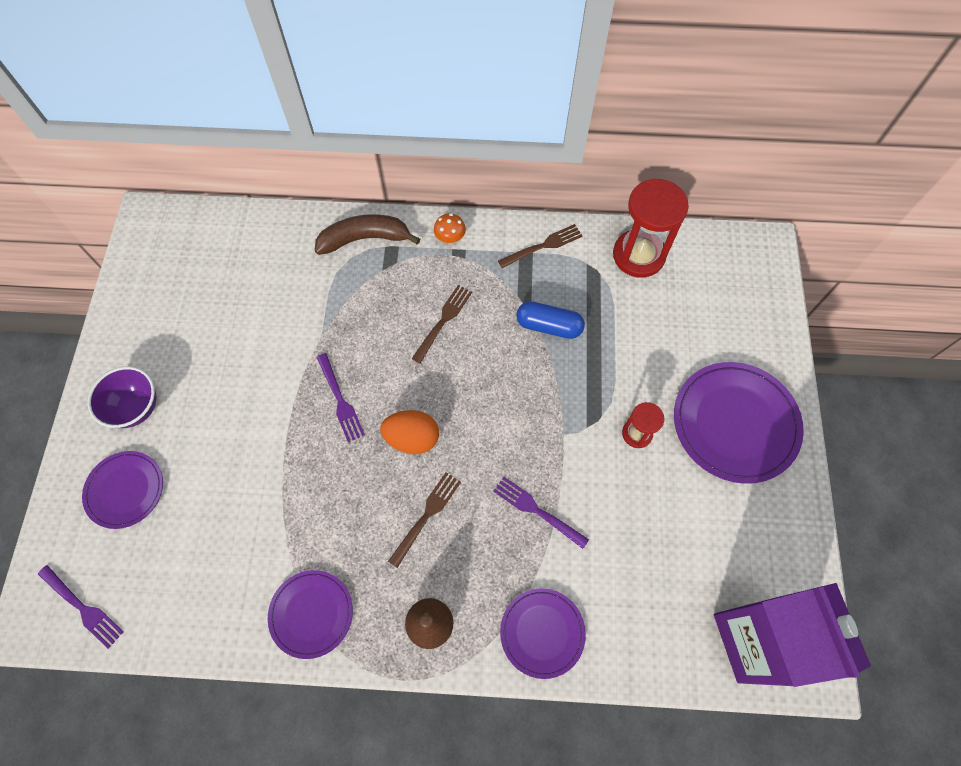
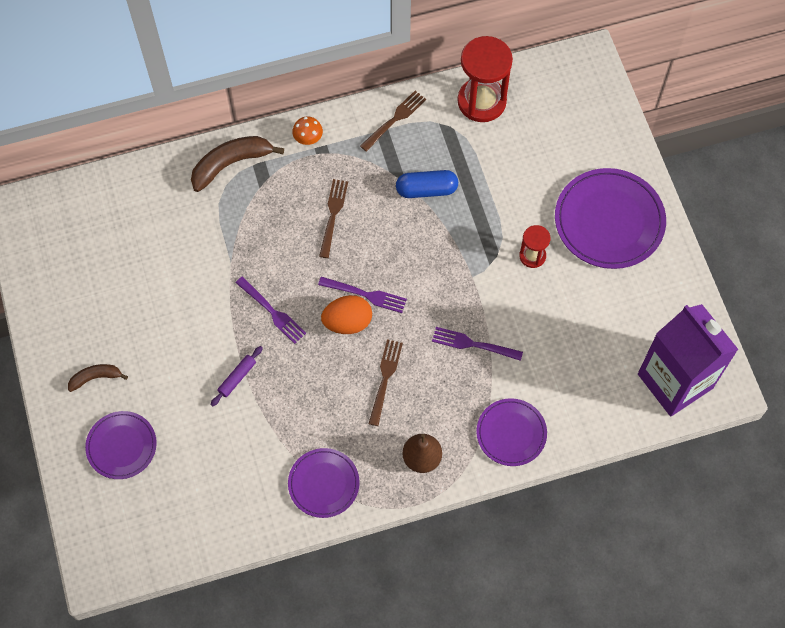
camera: 20 degrees left, 0 degrees up
(82, 607) = (133, 545): purple fork -> purple fork (365, 295)
(136, 408) = (96, 378): purple bowl -> brown banana
(274, 458) = (237, 378): none -> purple rolling pin

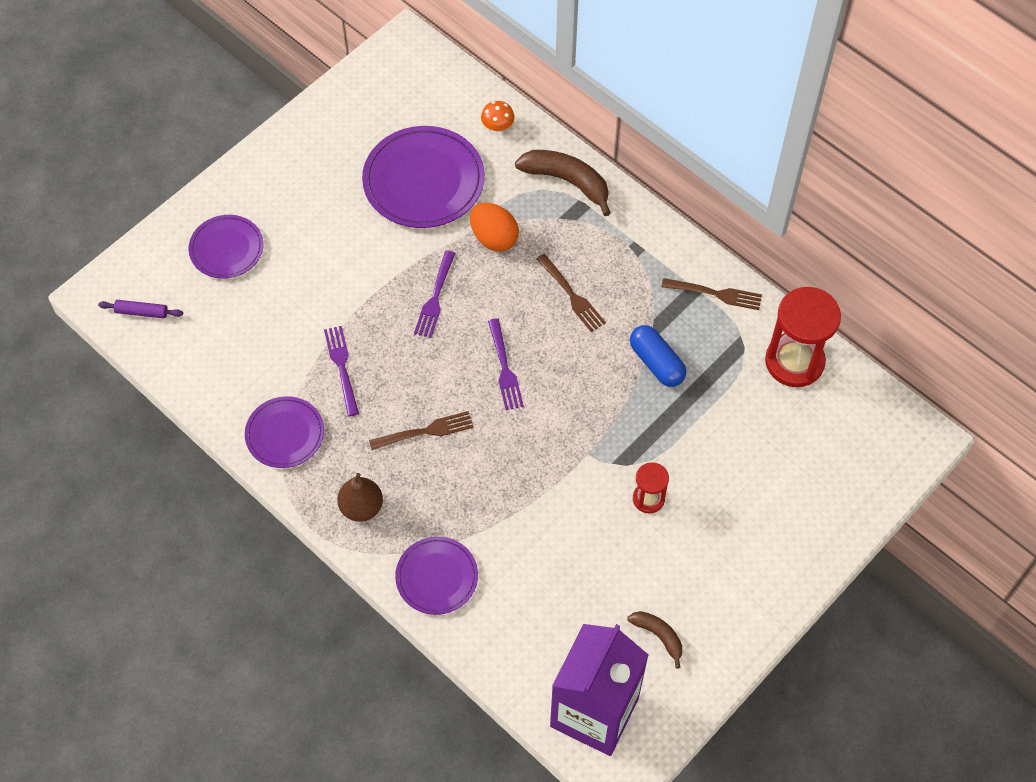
camera: 60 degrees right, 5 degrees down
(96, 378) = (280, 193): brown banana -> brown banana (658, 636)
(237, 378) = (349, 304): purple rolling pin -> purple rolling pin (142, 312)
(308, 138) = (641, 230): orange mushroom -> orange mushroom (497, 126)
(333, 215) = (571, 295): brown fork -> brown fork turned 75 degrees clockwise
(347, 322) = (465, 367): orange egg -> orange egg (494, 238)
(473, 344) = (513, 492): purple fork -> purple fork (342, 367)
(609, 221) = (740, 554): purple plate -> purple plate (423, 181)

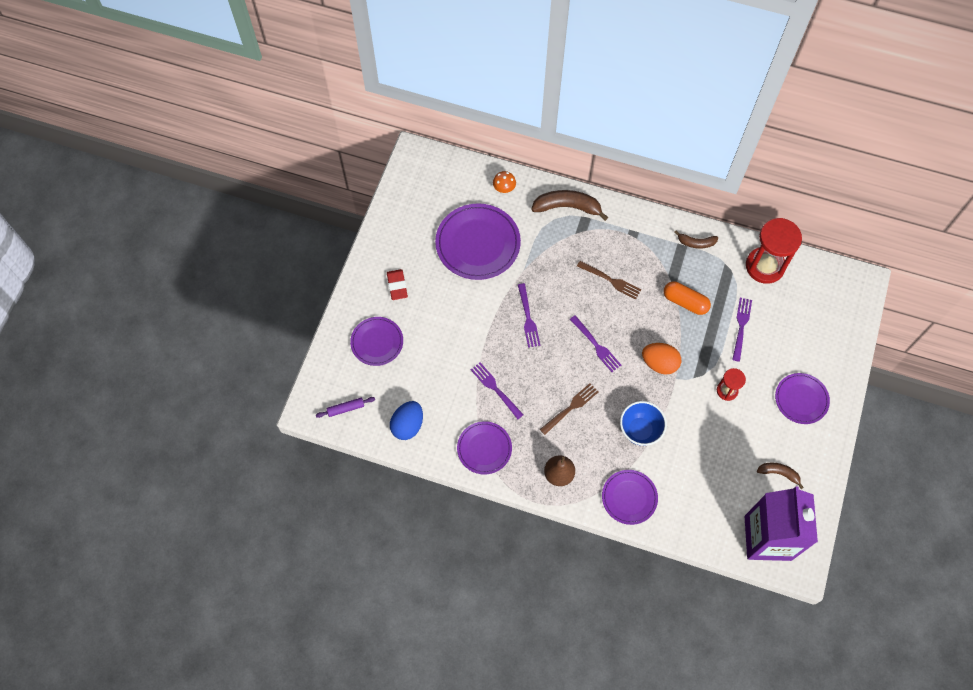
camera: 25 degrees left, 5 degrees up
(205, 364) = (408, 425): none -> blue egg
(291, 191) = (397, 286): none -> red eraser
(494, 238) = (543, 263): orange egg -> orange egg (659, 363)
(501, 498) = (640, 430): none -> blue bowl
(656, 363) = (685, 302): blue capsule -> orange capsule
(715, 294) = (696, 243): brown fork -> brown banana
(716, 425) = (741, 327): none -> purple fork
(746, 554) = (801, 399): none -> purple plate

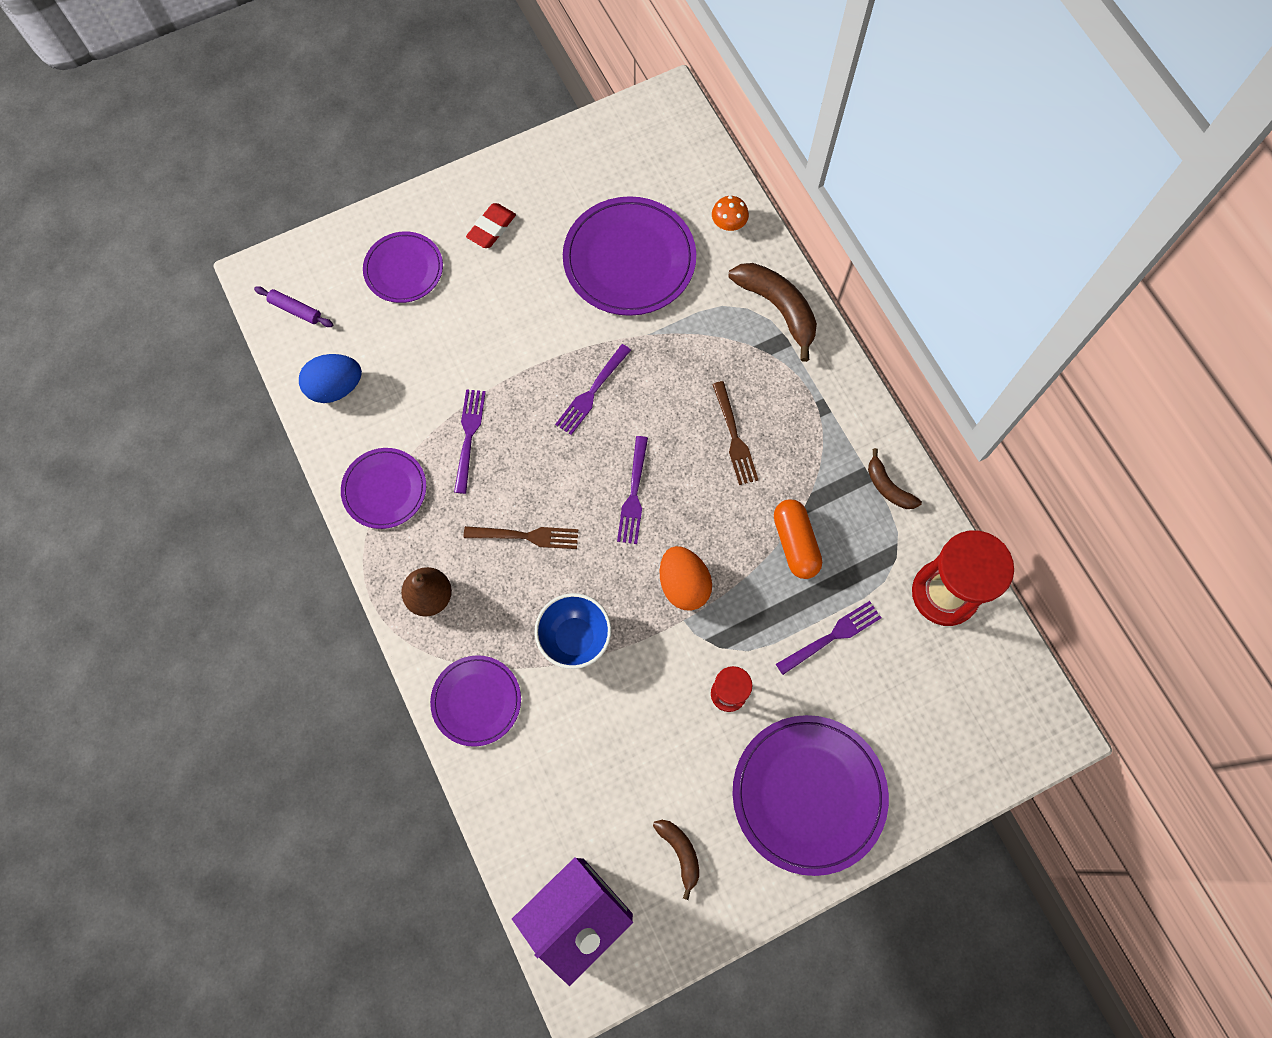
camera: 45 degrees right, 5 degrees up
(801, 399) = (808, 794): purple plate -> purple plate, size x1.67

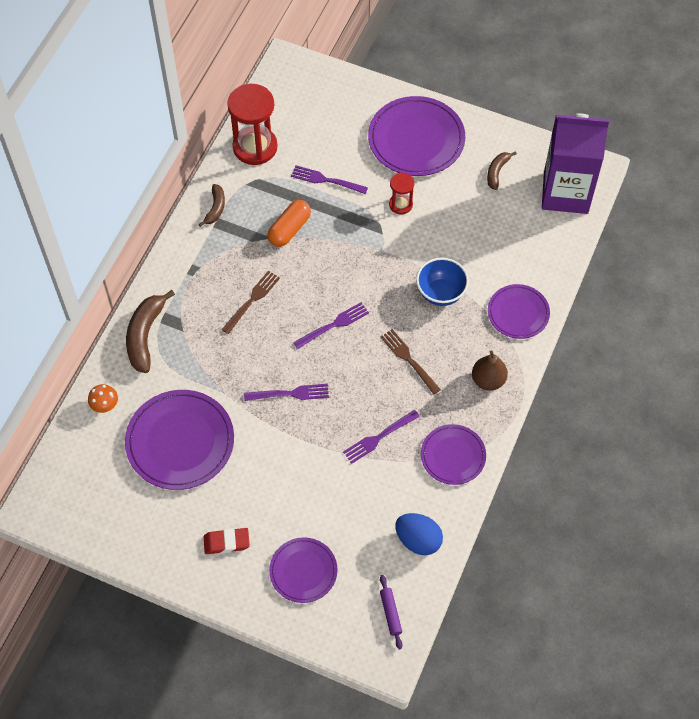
camera: 130 degrees left, 10 degrees down
(683, 584) = (362, 264): orange egg -> none

